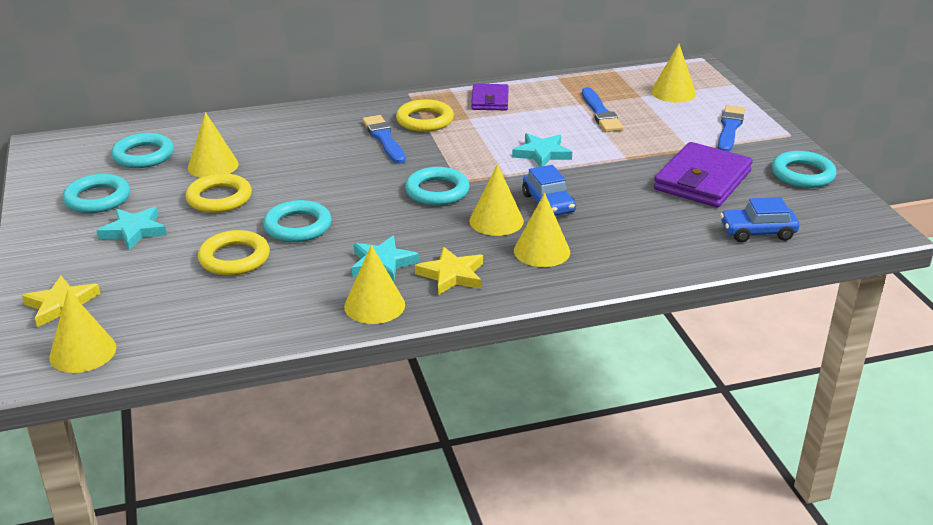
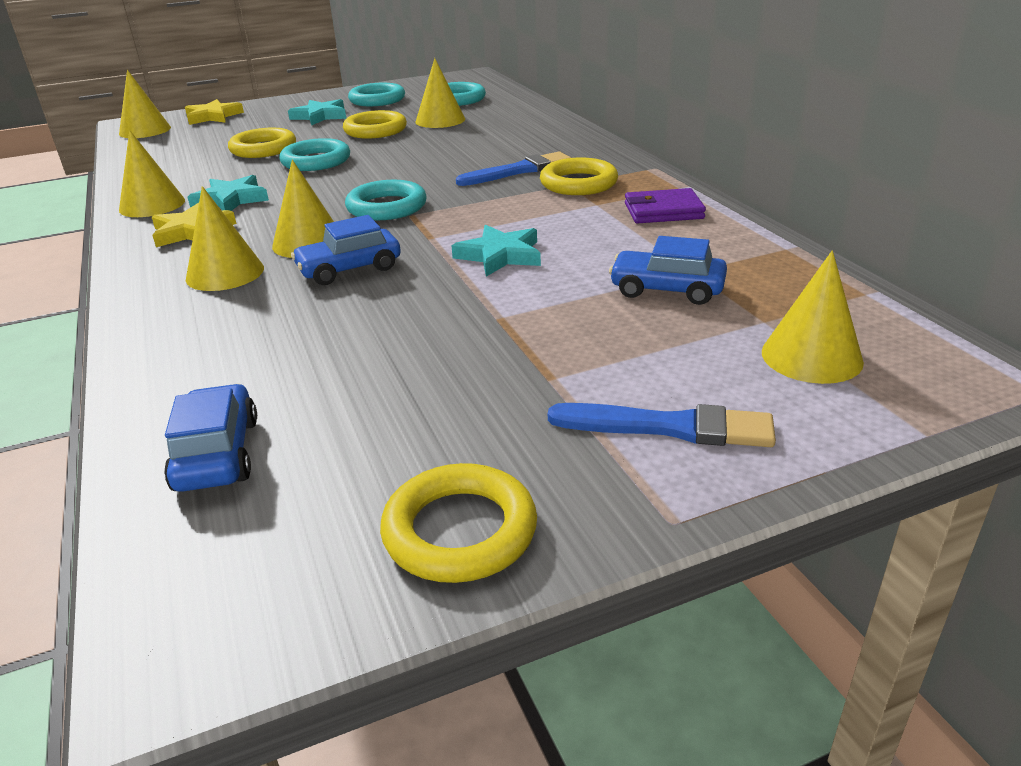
camera: 85 degrees right, 0 degrees up
(600, 113) = (667, 289): blue brush -> blue car
(702, 180) = (423, 393): purple wallet -> none
(802, 174) = (460, 531): turquoise ring -> yellow ring

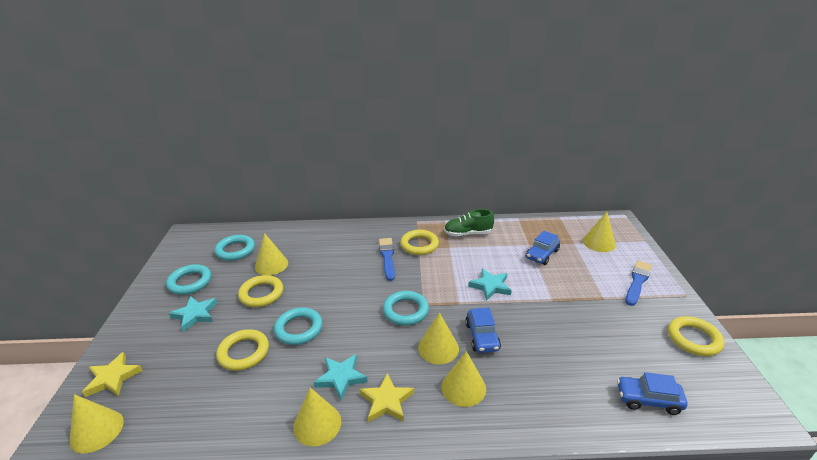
camera: 70 degrees left, 0 degrees up
(663, 211) = (468, 234): purple wallet -> green shoe

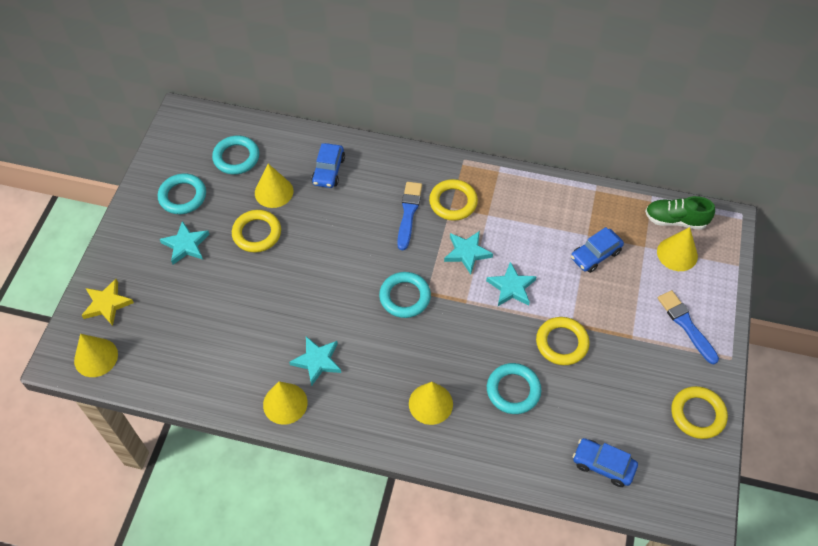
camera: 15 degrees right, 25 degrees up
(244, 352) = (229, 307): yellow ring -> yellow ring (562, 343)
(299, 329) = (288, 291): turquoise ring -> turquoise ring (513, 390)
(386, 401) = (353, 398): yellow star -> none
(438, 348) = (422, 353): yellow cone -> none
(444, 272) = (467, 253): none -> turquoise star
(468, 234) = (519, 198): green shoe -> green shoe (675, 220)
(482, 336) = (473, 351): blue car -> blue car (328, 171)
(637, 282) = (686, 325): blue brush -> blue brush turned 75 degrees counterclockwise

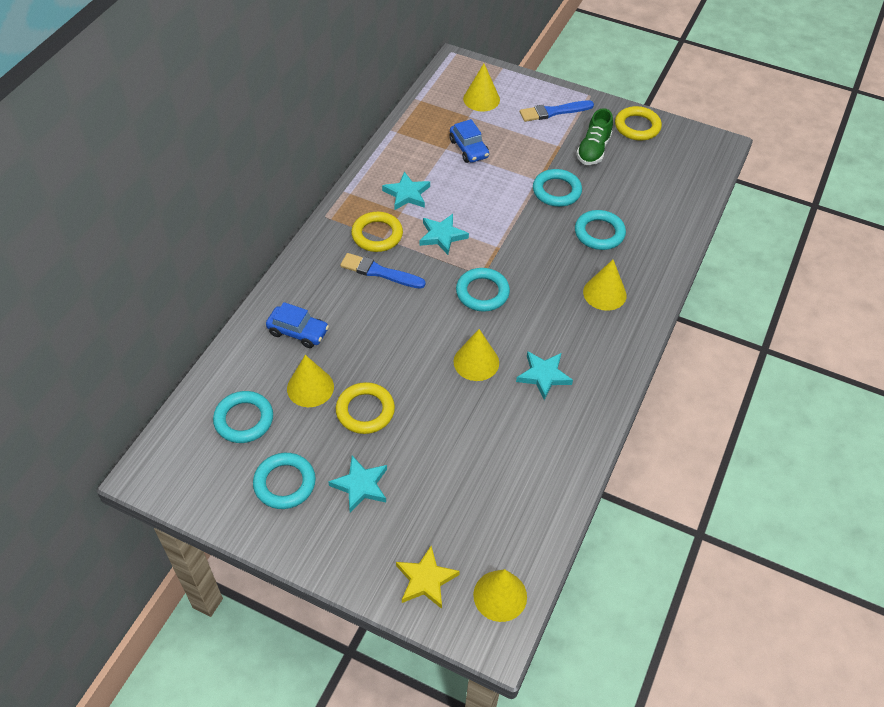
camera: 80 degrees left, 5 degrees down
(285, 403) = (588, 410): yellow cone -> yellow cone (476, 362)
(511, 287) = (490, 212): turquoise star -> turquoise star (407, 194)
(562, 343) = (556, 191): yellow ring -> turquoise ring
(603, 465) = (676, 192): blue car -> none
(675, 220) = (446, 91): green shoe -> green shoe (593, 150)

